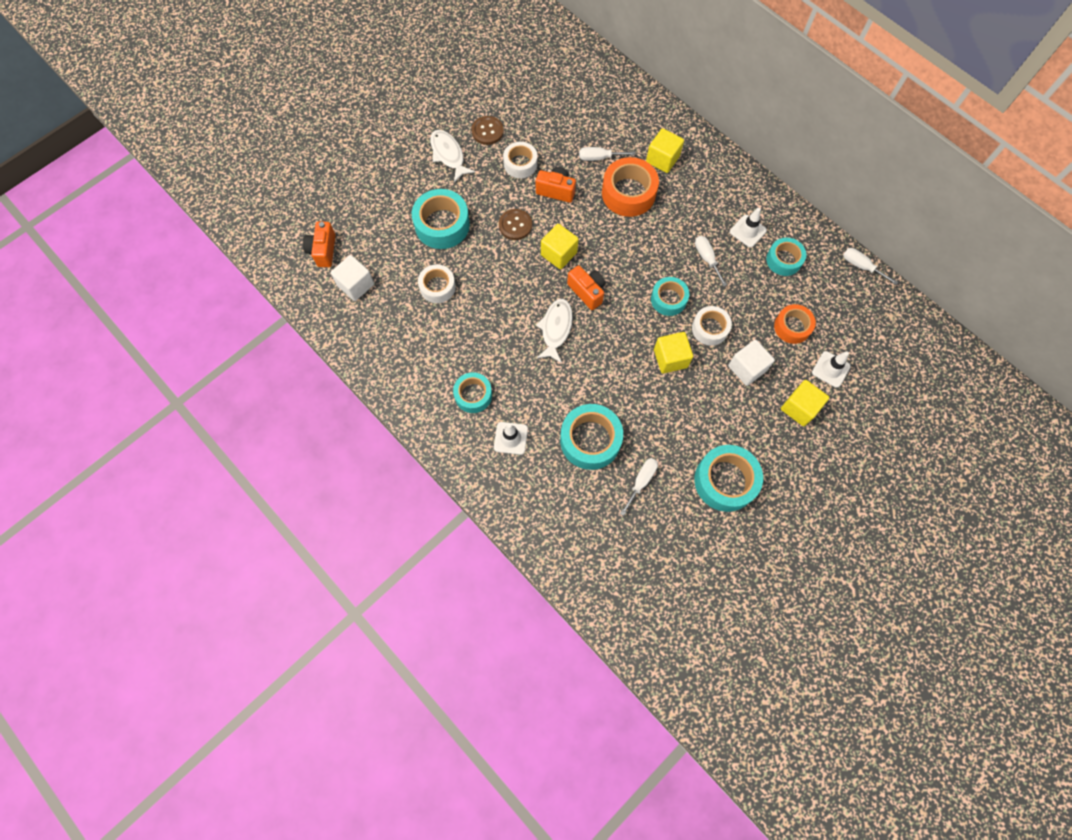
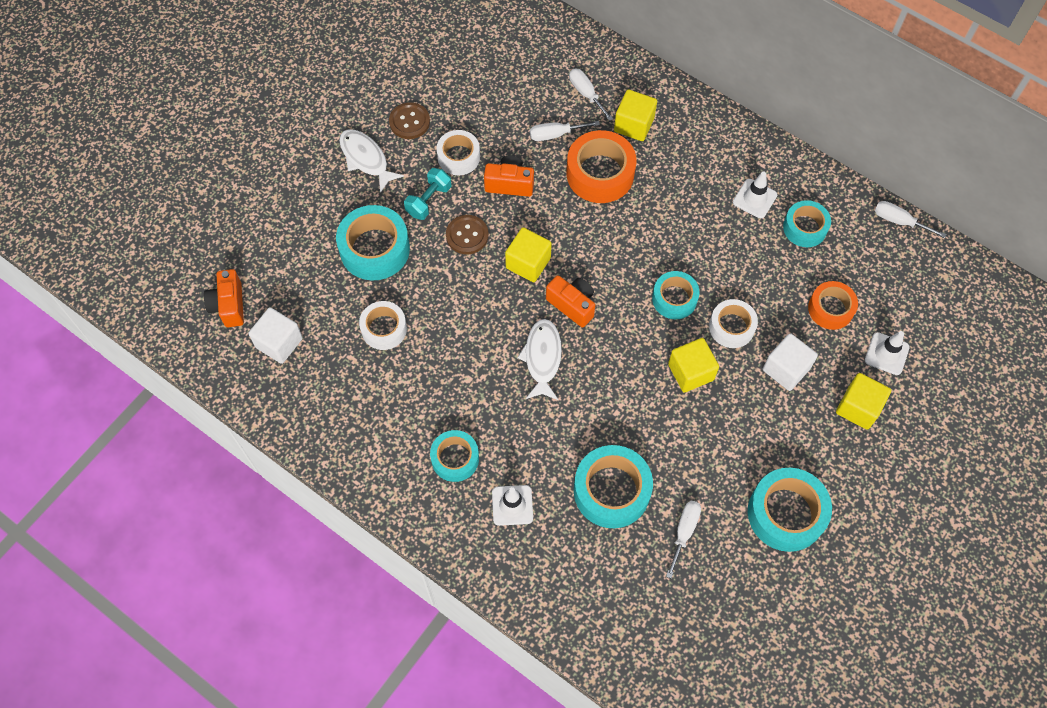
camera: 10 degrees left, 5 degrees down
(491, 194) = (428, 200): none -> turquoise dumbbell
(706, 258) = (711, 240): white screwdriver -> white screwdriver (586, 94)

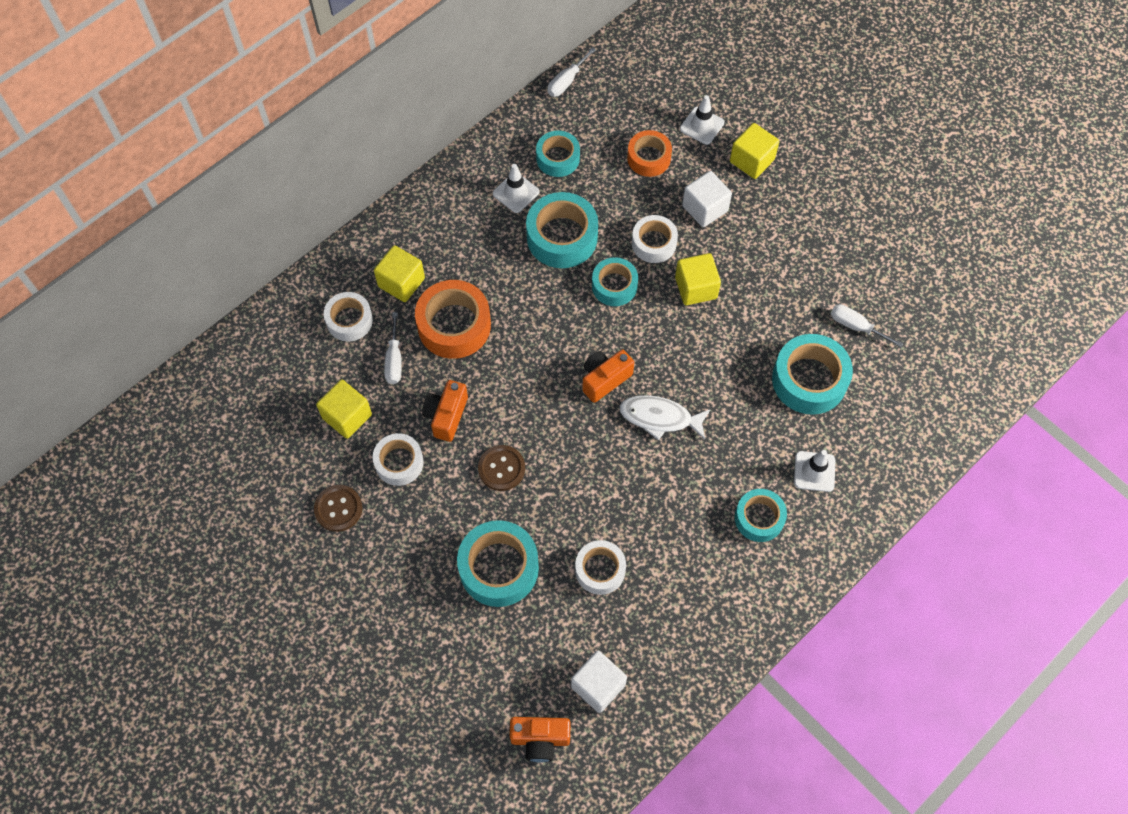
camera: 80 degrees left, 0 degrees up
(366, 159) = (377, 563): white fish -> none
(428, 200) = (448, 502): turquoise dumbbell -> none
(528, 263) = (547, 413): yellow cube -> yellow cube (347, 416)
(586, 94) = (349, 320): white screwdriver -> white tape
(786, 513) = (846, 240): turquoise tape -> turquoise tape (562, 237)

